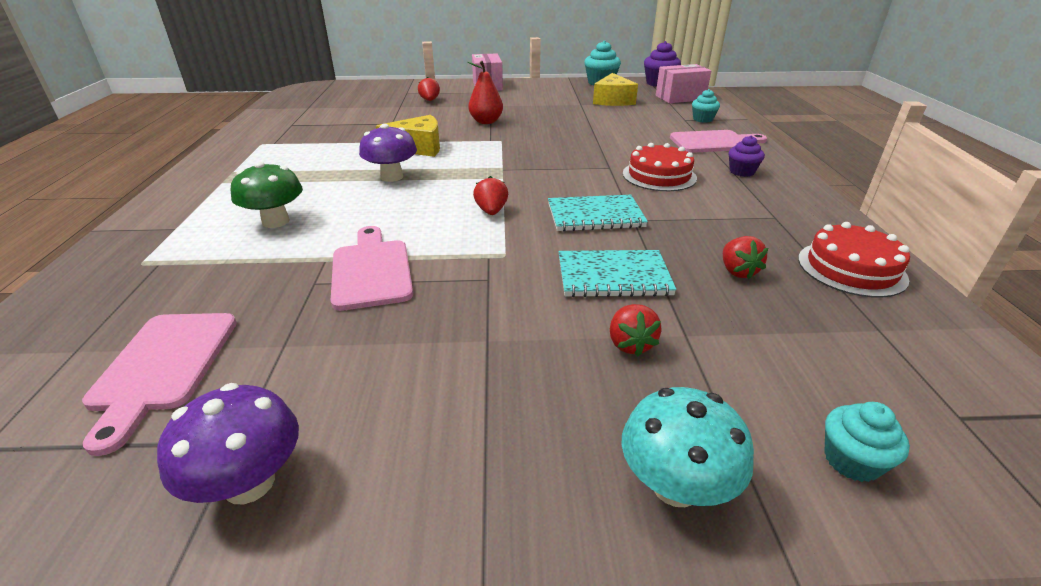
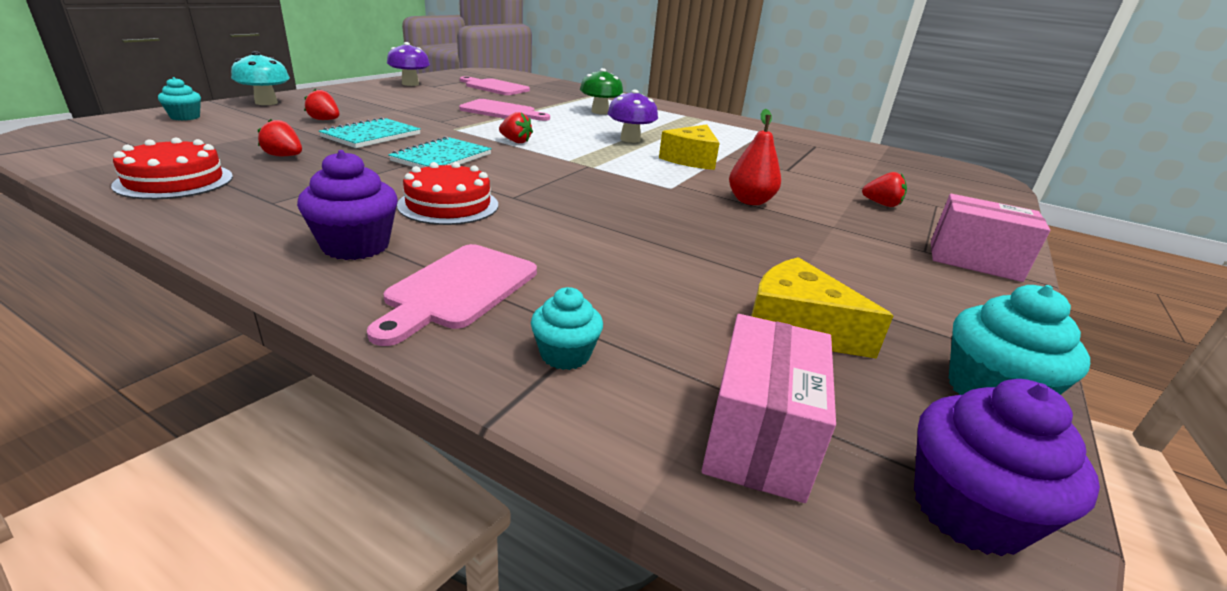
camera: 120 degrees right, 5 degrees down
(741, 172) = (356, 246): purple cupcake -> purple cupcake, size x1.61

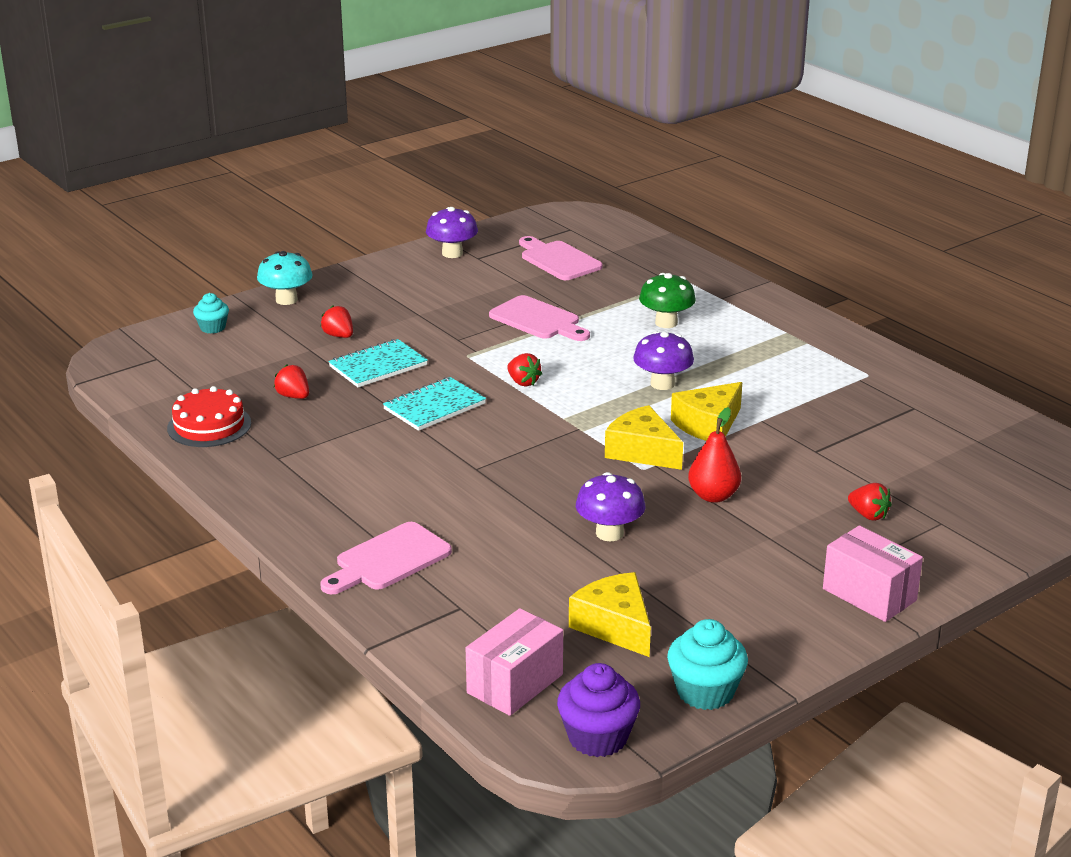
camera: 25 degrees right, 0 degrees up
(356, 246) = (330, 511): purple cupcake -> none
(448, 205) = (415, 473): red cake -> none
(565, 354) = (434, 617): turquoise cupcake -> none
(657, 177) = (642, 451): none -> yellow cheese
(692, 236) = (609, 533): none -> purple mushroom

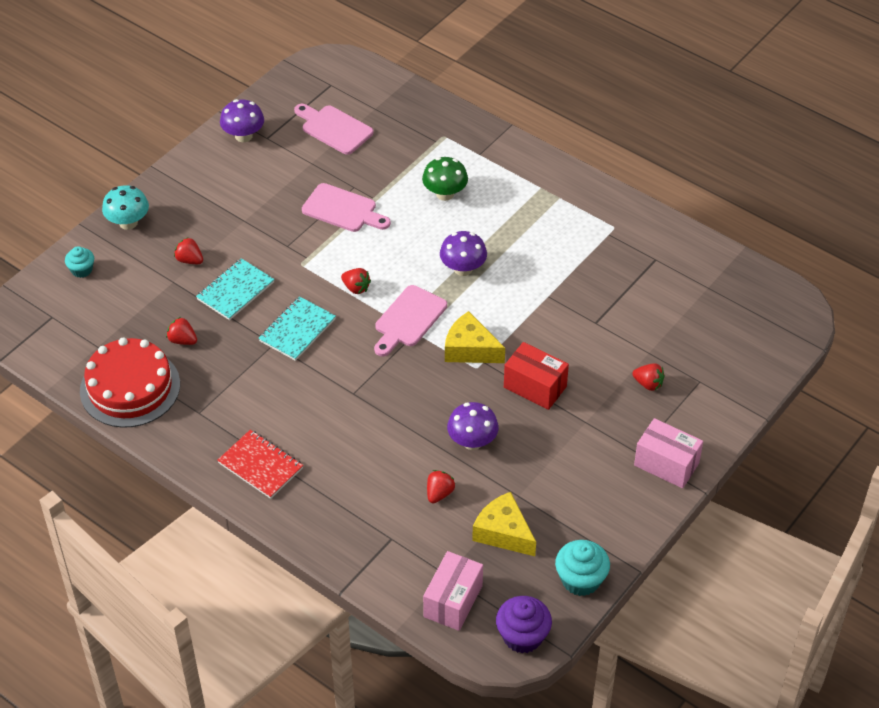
camera: 15 degrees left, 20 degrees up
(209, 425) = (130, 387): red cake -> red cake, size x1.51
(326, 514) = (260, 466): none -> red notebook
(388, 559) = (323, 502): pink cutting board -> pink cutting board (408, 319)
(544, 575) = (439, 493): none -> red strawberry
(708, 425) = (510, 309): yellow cheese -> none
(713, 496) = (535, 387): red pear -> red box

